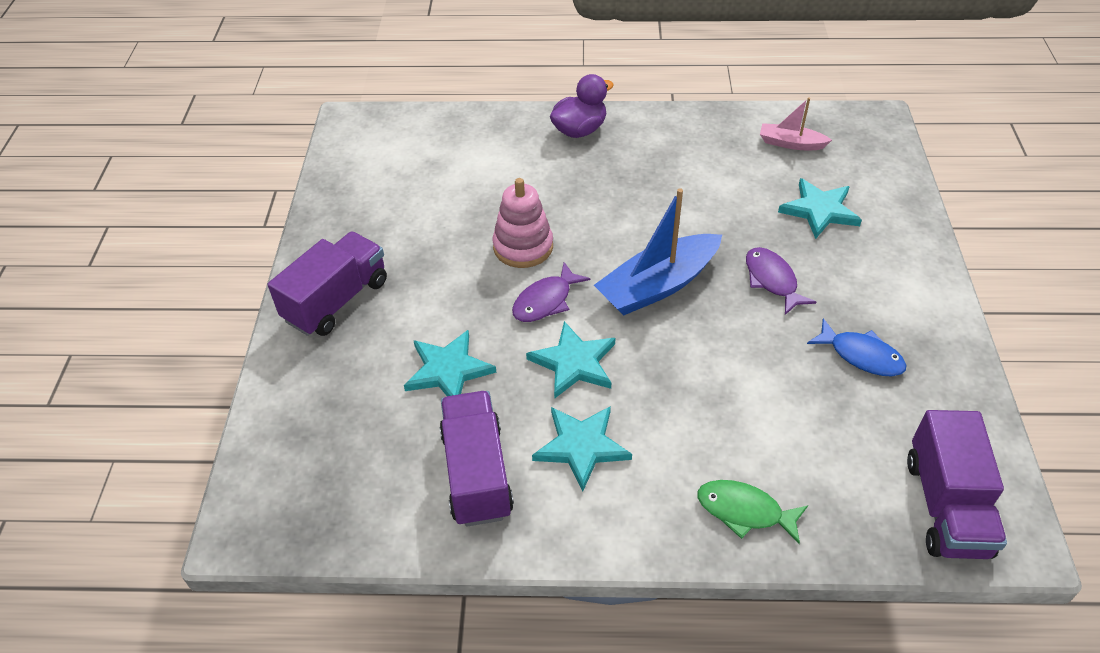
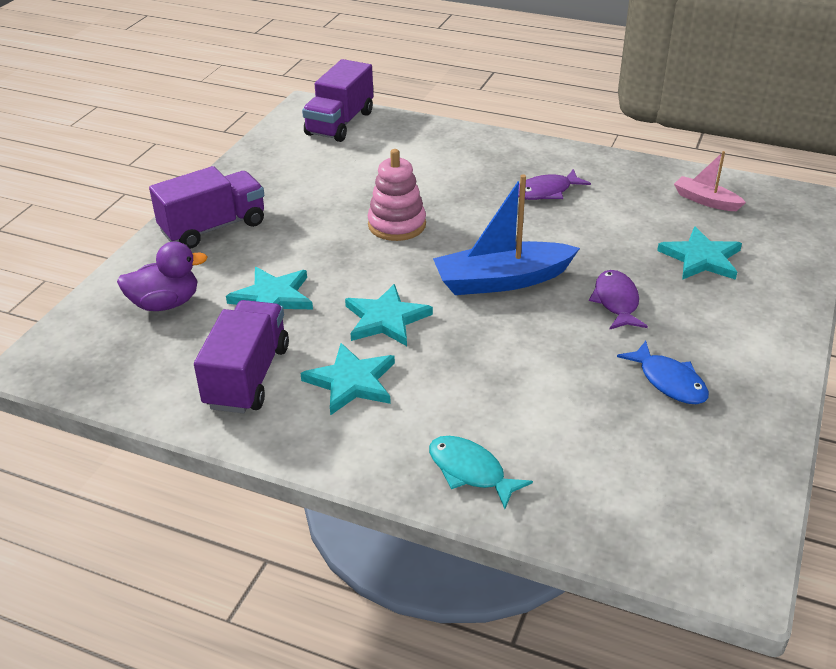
camera: 20 degrees right, 10 degrees down
(545, 301) = (391, 268): purple fish -> purple fish (546, 192)
(579, 130) = (505, 151): purple duck -> purple duck (165, 303)
(744, 511) = (470, 471): green fish -> turquoise fish
(946, 506) = (679, 525): purple truck -> purple truck (340, 123)

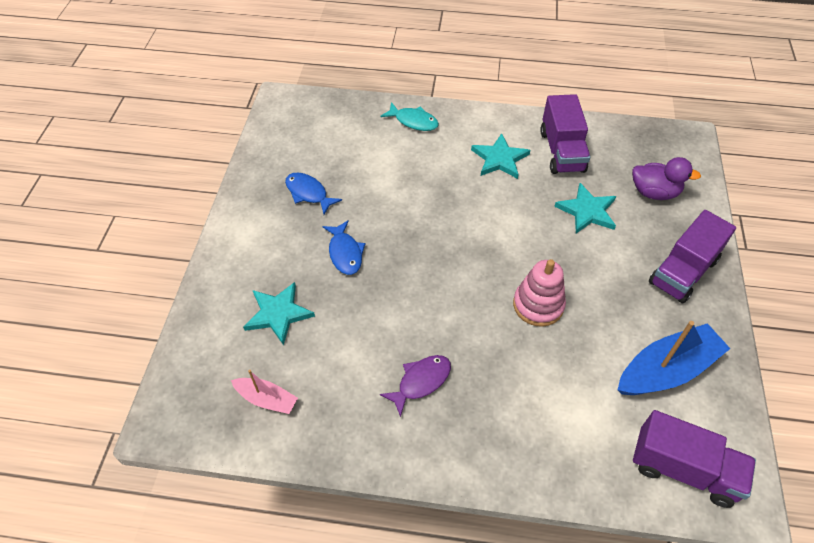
camera: 165 degrees right, 15 degrees up
(165, 303) = (654, 192): purple duck -> purple duck turned 135 degrees counterclockwise
(340, 123) = (683, 469): purple truck -> purple truck turned 105 degrees clockwise
(386, 319) = (501, 207): turquoise star -> none
(502, 280) = (433, 258): blue boat -> blue boat (666, 370)
(616, 302) = (345, 253): purple fish -> blue fish

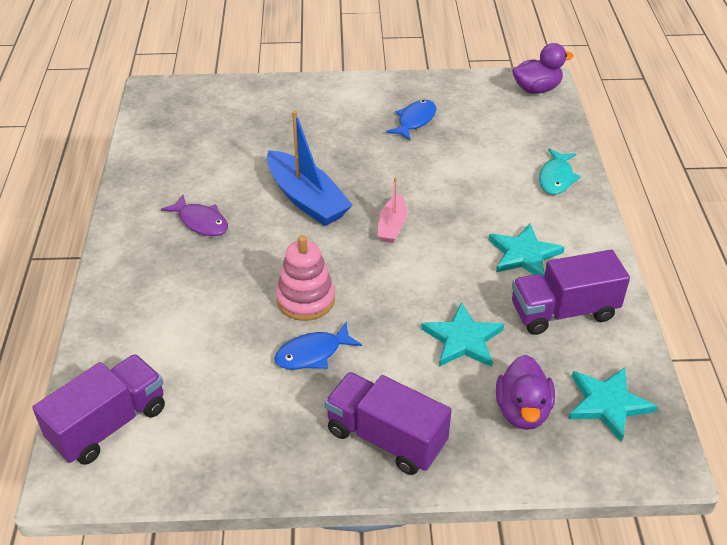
camera: 80 degrees right, 10 degrees down
(267, 399) = (177, 136): pink boat -> pink boat (392, 226)
(278, 314) = (264, 127): turquoise star -> turquoise star (608, 404)
(290, 106) = (536, 89): none -> purple duck
(345, 253) = (343, 155): blue fish -> blue fish (313, 354)
(666, 370) = (232, 414): blue boat -> blue boat (306, 199)
(683, 469) = (109, 425): purple truck -> purple truck turned 150 degrees counterclockwise

